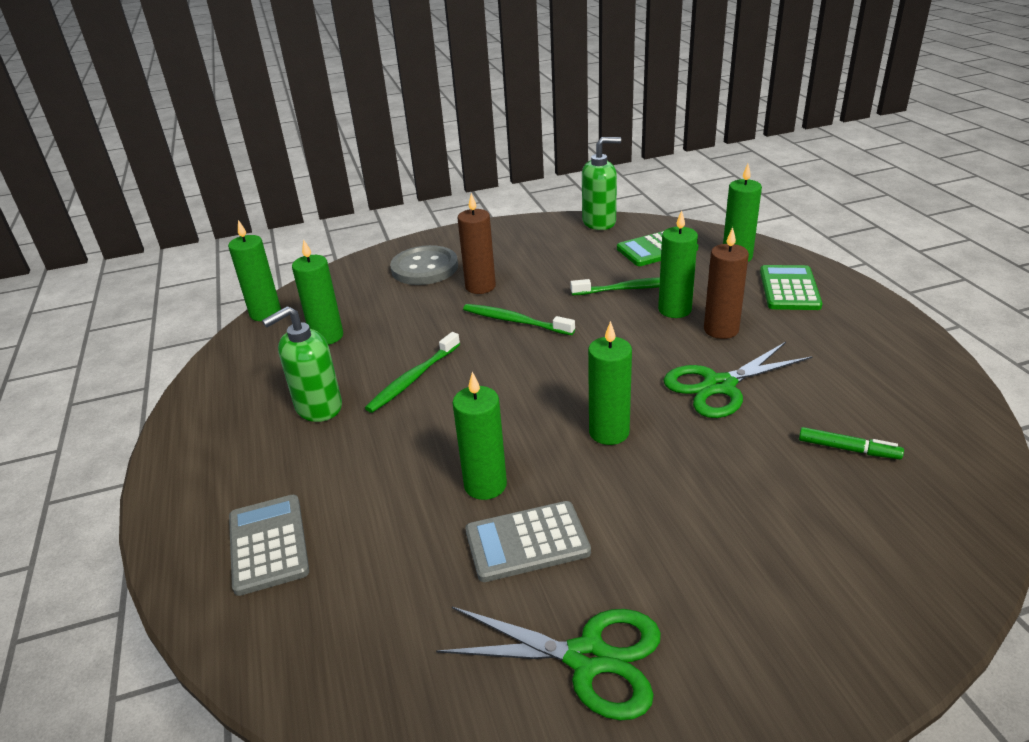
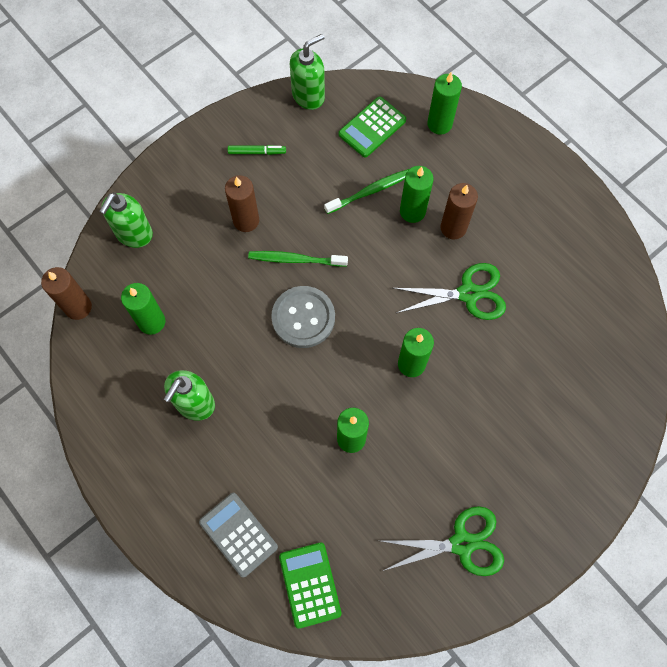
camera: 25 degrees left, 35 degrees up
(265, 313) = (78, 307): green candle -> brown candle
(361, 277) = (134, 234): none -> green soap dispenser
(413, 379) = (249, 351): green toothbrush -> none
(424, 268) = (184, 206): grey button -> grey button (303, 318)
(527, 542) = (397, 476): grey calculator -> none
(719, 386) = (469, 294): green scissors -> green scissors turned 135 degrees counterclockwise
(789, 289) = (490, 160): green calculator -> green calculator (310, 584)
(848, 449) = (562, 333): green marker -> green marker (257, 152)

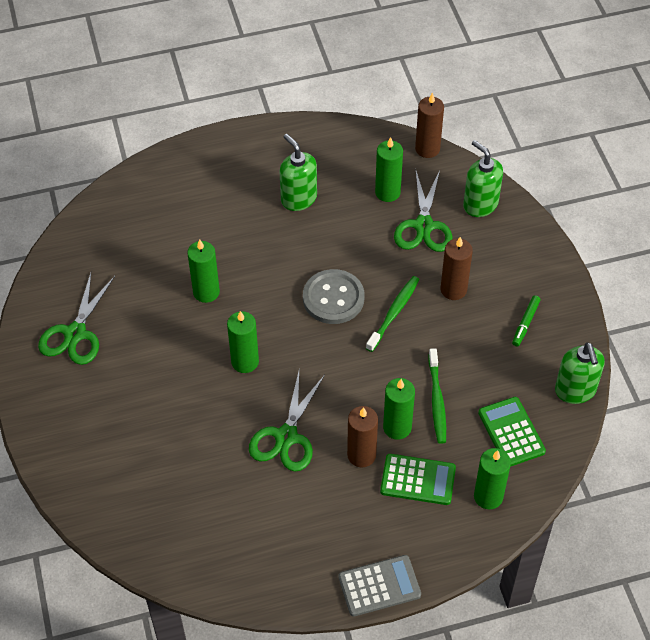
camera: 115 degrees right, 15 degrees down
(181, 273) = (423, 226): none -> green scissors
(238, 534) = (177, 193): grey calculator -> grey calculator (379, 586)
(310, 584) = (112, 223): green calculator -> green calculator (418, 480)

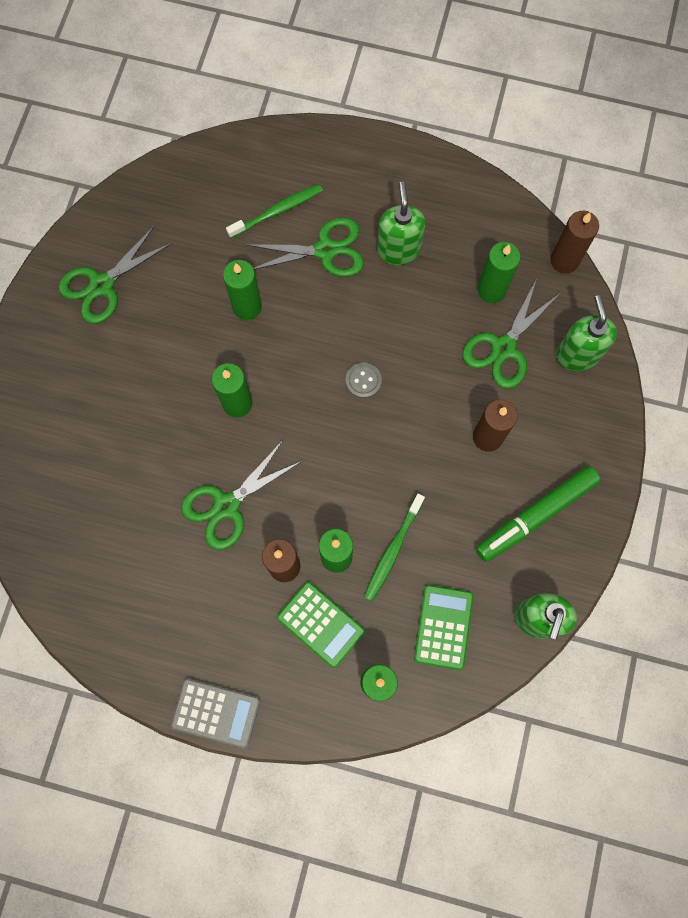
camera: 30 degrees right, 20 degrees up
(242, 225) = (326, 250): none -> green scissors
(333, 298) = (363, 381): grey button -> grey button, size x0.53
(394, 313) = (412, 430): green toothbrush -> green toothbrush (277, 211)
(525, 323) = (535, 515): green marker -> green marker, size x2.03

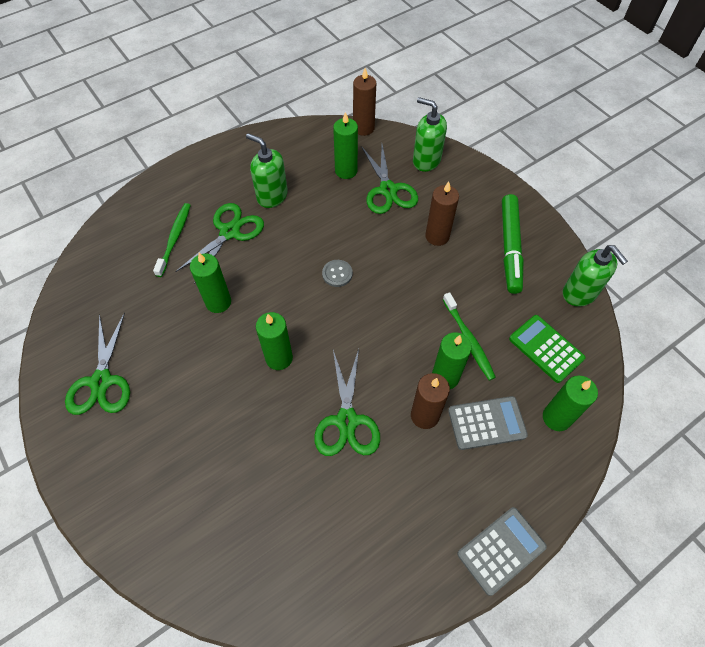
camera: 50 degrees left, 15 degrees down
(320, 624) = (487, 423): green calculator -> grey calculator

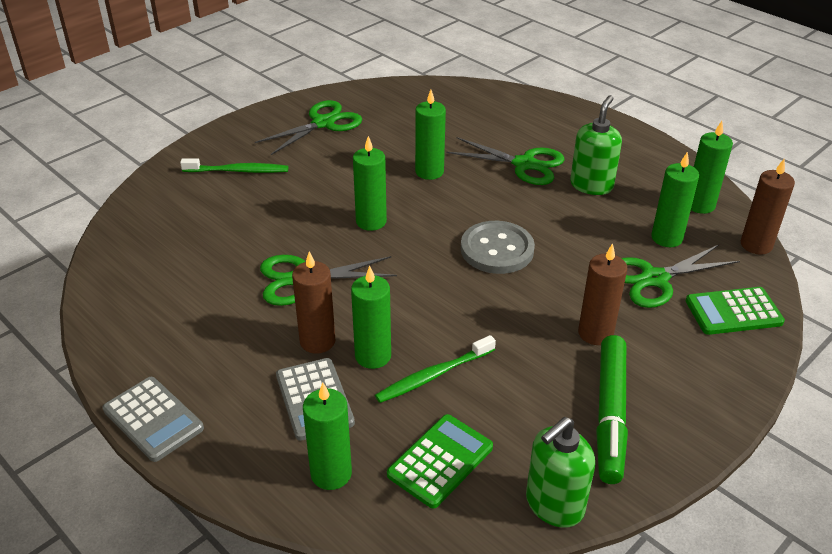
camera: 80 degrees right, 20 degrees down
(101, 382) = (323, 123): green scissors -> green scissors turned 150 degrees clockwise
(174, 238) = (500, 132): green toothbrush -> green toothbrush (238, 171)
(313, 142) = (700, 205): none -> green candle
(337, 274) = (497, 249): grey button -> grey button, size x1.90
(426, 160) = (733, 312): green soap dispenser -> green calculator
(510, 247) = (610, 414): green marker -> green marker turned 75 degrees counterclockwise

